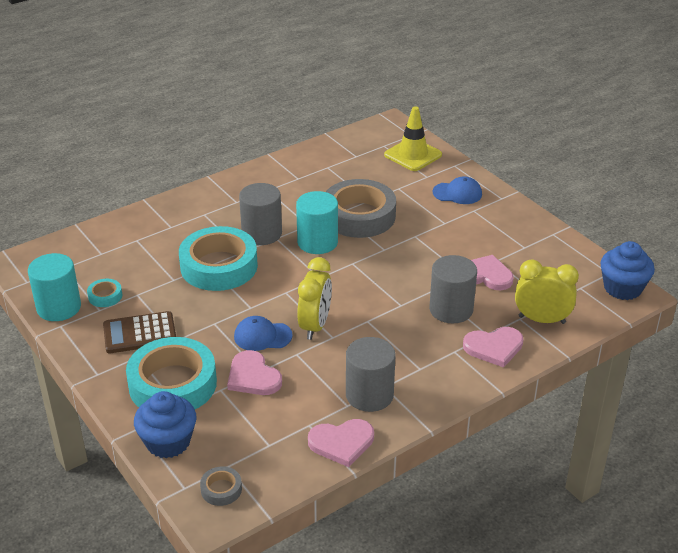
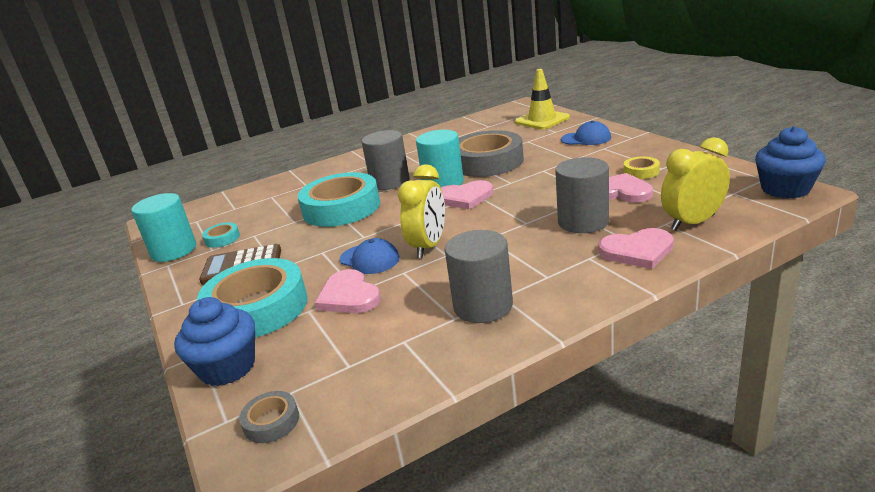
camera: 10 degrees right, 10 degrees down
(262, 336) = (369, 259): blue cap -> blue cap turned 150 degrees counterclockwise
(342, 443) = (441, 359): pink heart -> pink heart (465, 197)
(506, 250) = (641, 172): none -> yellow tape
(541, 320) = (692, 222): yellow clock -> yellow clock turned 45 degrees counterclockwise

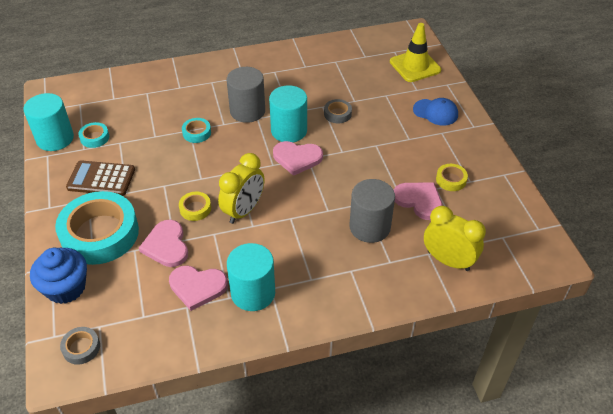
camera: 10 degrees right, 20 degrees up
(341, 208) = (196, 133): turquoise tape -> turquoise tape, size x0.42
(369, 259) = (195, 209): blue cap -> yellow tape
(483, 306) = (253, 293): grey cylinder -> turquoise cylinder
(487, 162) = (337, 114): grey tape -> grey tape, size x0.42
(637, 251) = (389, 277): pink heart -> pink heart (197, 287)
(692, 222) = (448, 261): yellow clock -> yellow clock turned 45 degrees clockwise
(785, 189) = (544, 249): blue cupcake -> none

